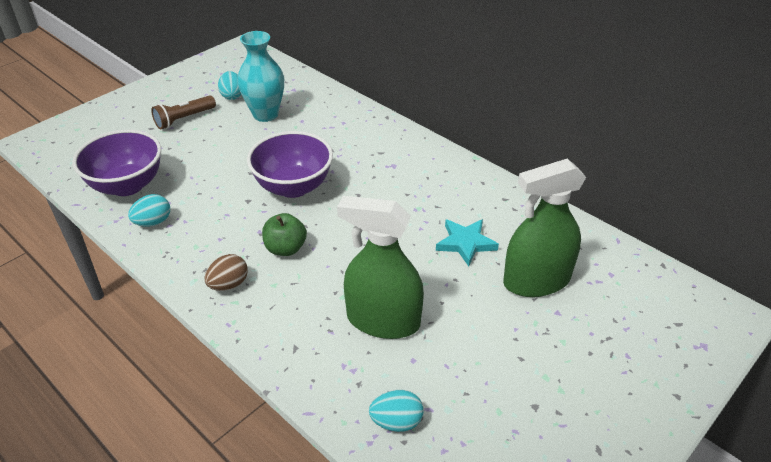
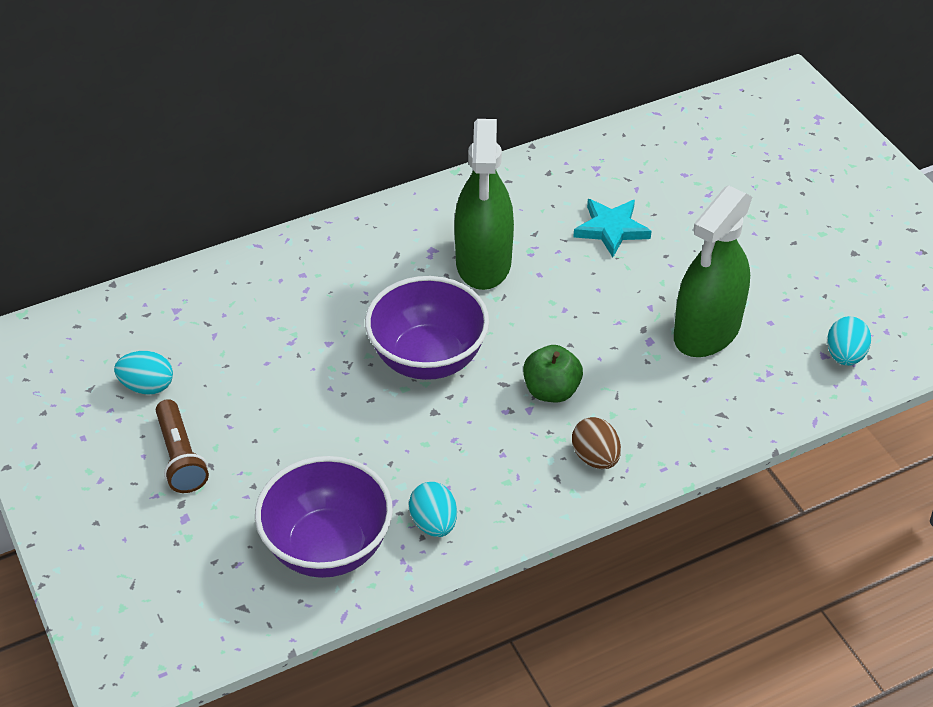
camera: 70 degrees left, 5 degrees up
(265, 114) = (229, 356): turquoise vase -> none
(536, 281) = (693, 194): green spray bottle -> green spray bottle (483, 262)

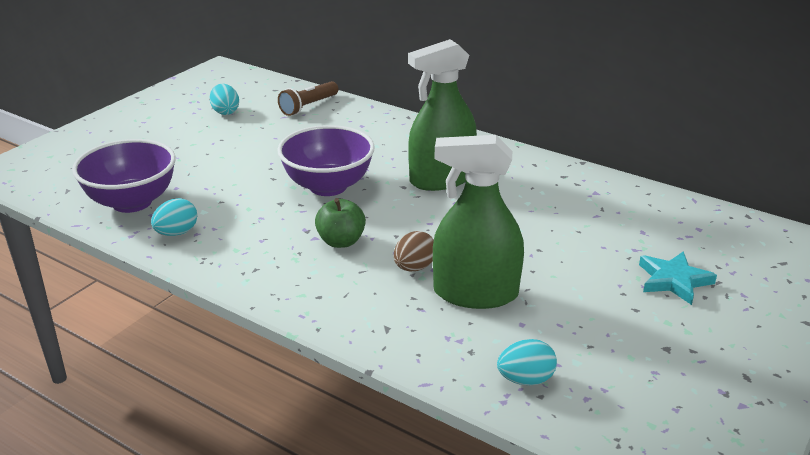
camera: 60 degrees right, 15 degrees down
(180, 457) = (177, 137): brown flashlight -> brown flashlight (308, 106)
(595, 458) = (288, 280): brown egg -> brown egg (414, 267)
(611, 229) = (537, 217): turquoise star -> turquoise star (673, 280)

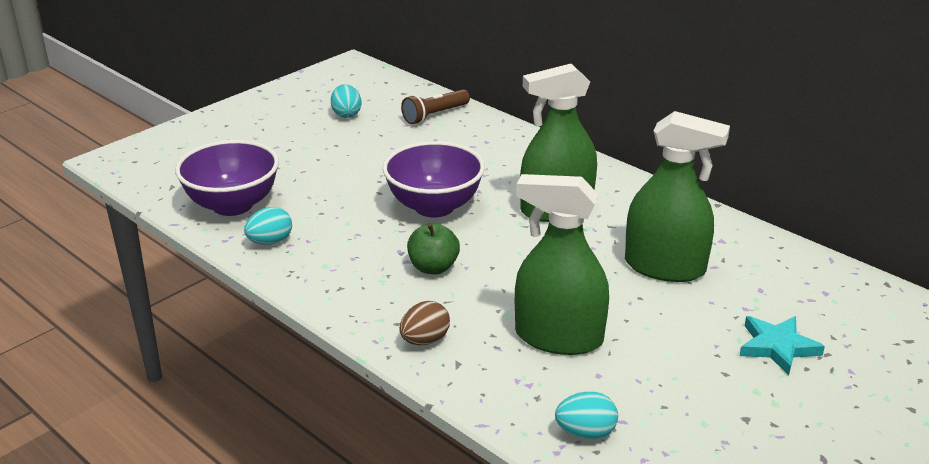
camera: 10 degrees right, 0 degrees up
(414, 267) = (502, 303): brown egg -> brown egg (425, 340)
(553, 220) = (664, 267): none -> green spray bottle

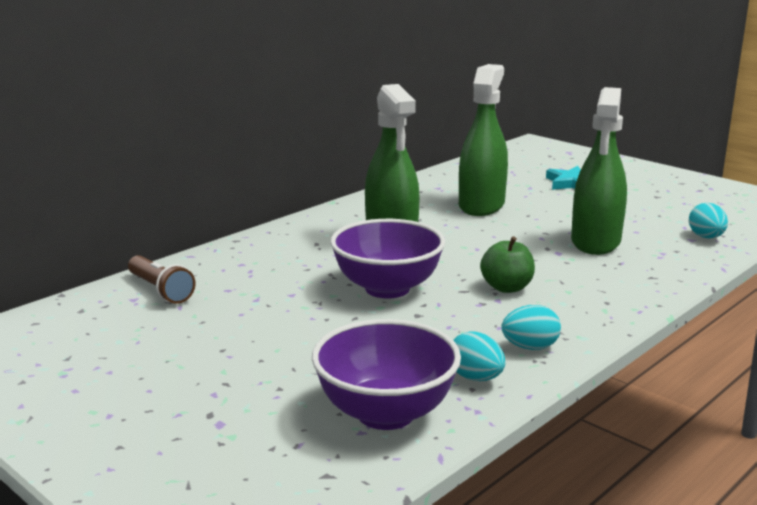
camera: 90 degrees left, 10 degrees down
(346, 114) = (129, 346): turquoise egg -> turquoise egg (530, 347)
(425, 340) = (627, 290): brown egg -> none

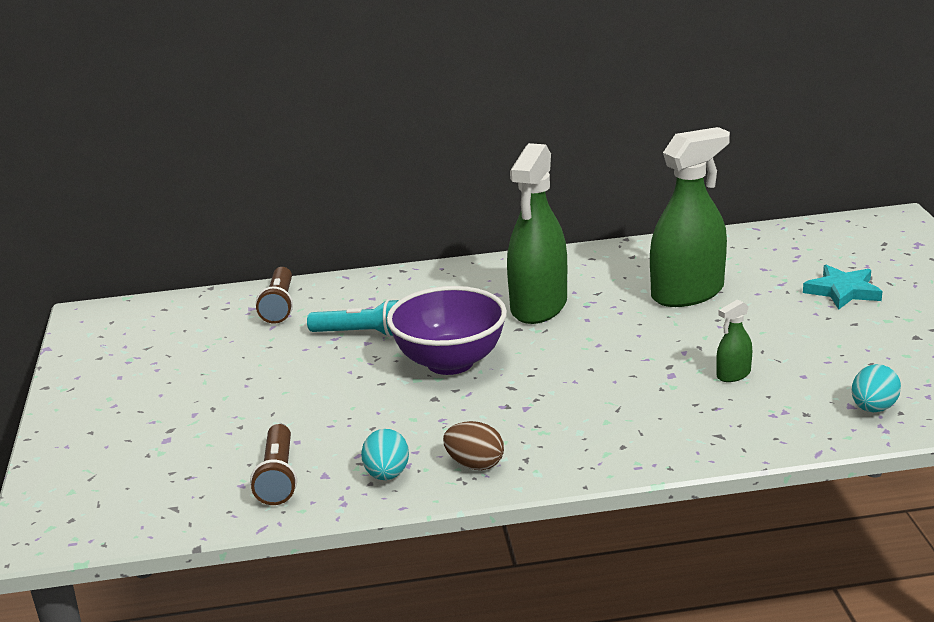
camera: 40 degrees right, 5 degrees up
(275, 290) = (361, 333): none -> turquoise flashlight
(386, 413) = (278, 477): purple bowl -> brown flashlight
(506, 287) = (554, 397): green apple -> none
(530, 347) = (475, 465): turquoise egg -> brown egg
(595, 242) = (733, 374): green spray bottle -> green spray bottle, size x0.44

